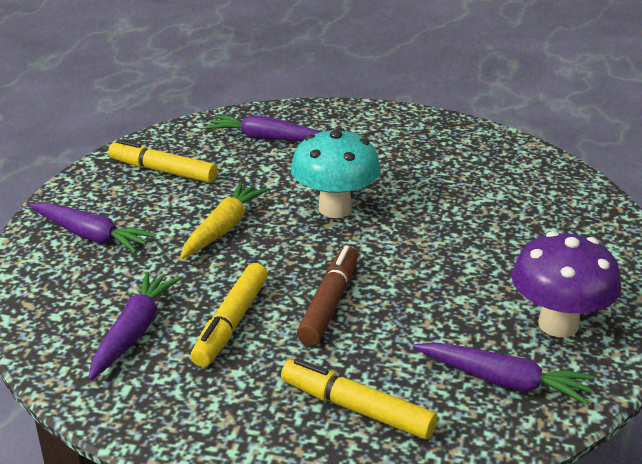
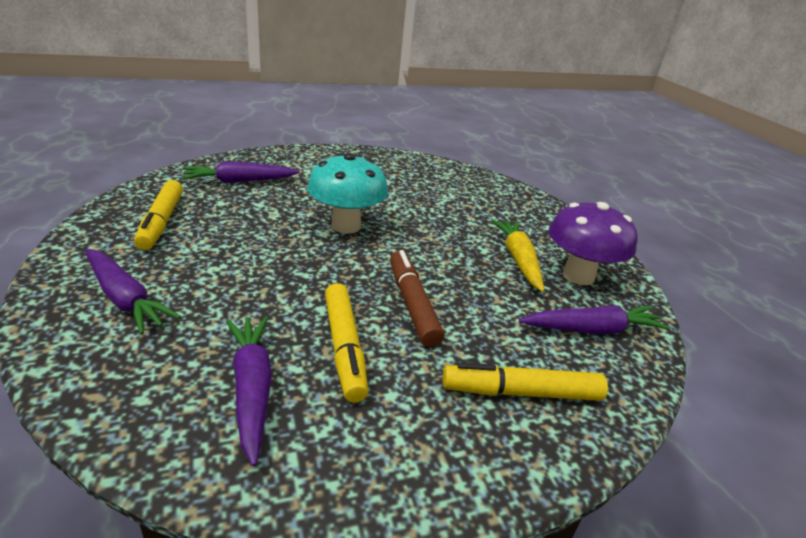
camera: 35 degrees left, 0 degrees up
(90, 236) = (125, 298): purple carrot -> purple carrot turned 45 degrees clockwise
(163, 171) = (161, 222): yellow marker -> yellow marker turned 90 degrees counterclockwise
(223, 229) = (263, 261): yellow carrot -> yellow carrot (518, 259)

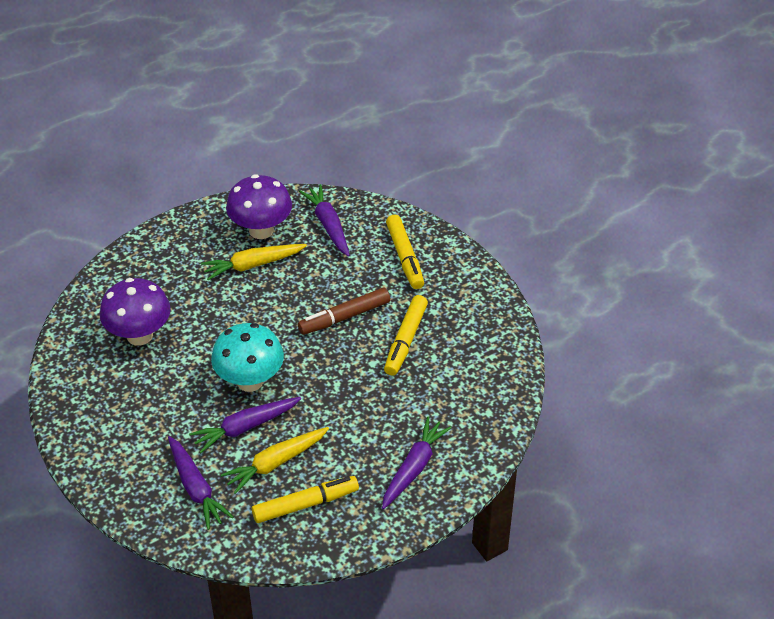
camera: 100 degrees left, 15 degrees up
(229, 218) = (275, 463): none -> yellow carrot
(252, 388) = (458, 370): purple carrot -> purple carrot (245, 427)
(344, 347) = (405, 340): yellow marker -> yellow marker turned 135 degrees clockwise
(433, 189) = (139, 335): none -> purple mushroom

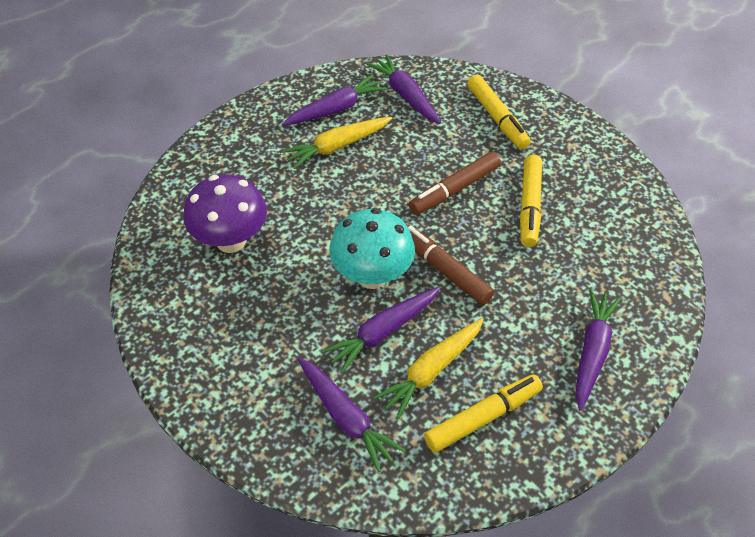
camera: 10 degrees left, 5 degrees up
(261, 230) = (335, 109): purple mushroom -> purple carrot
(312, 384) = (444, 269): none -> brown marker

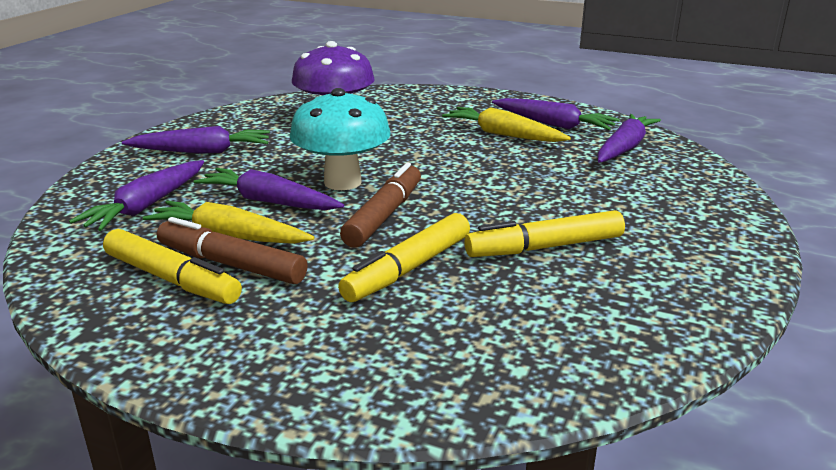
camera: 65 degrees right, 25 degrees down
(454, 189) = (515, 198): brown marker -> brown marker (231, 264)
(497, 118) = (669, 200): yellow marker -> yellow marker (408, 269)
(592, 352) = (321, 341): purple carrot -> purple carrot (202, 152)

